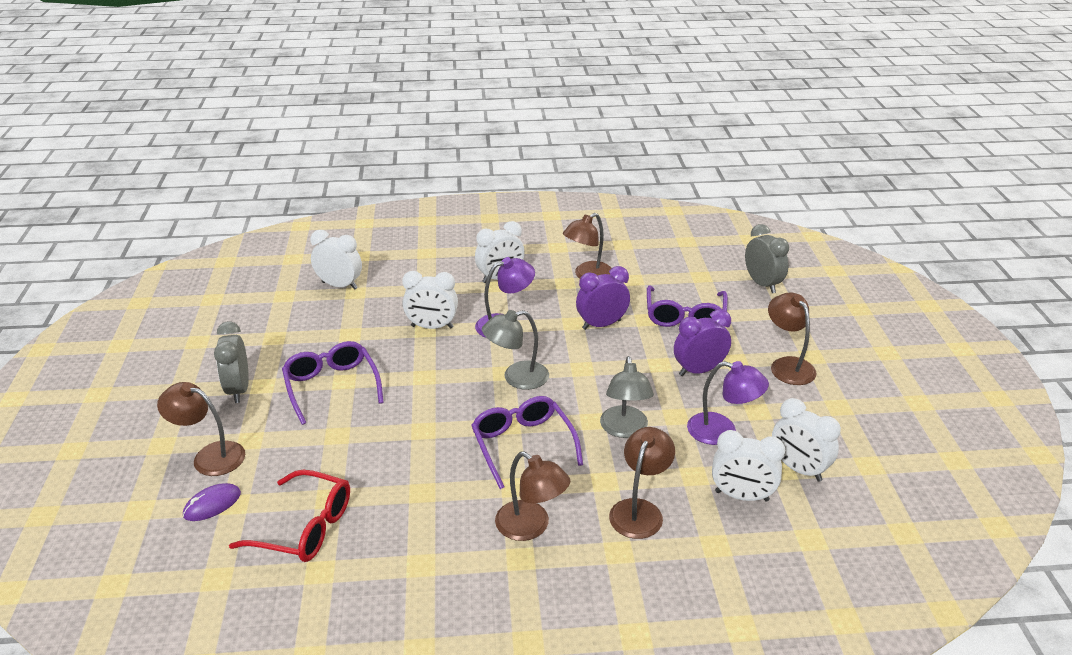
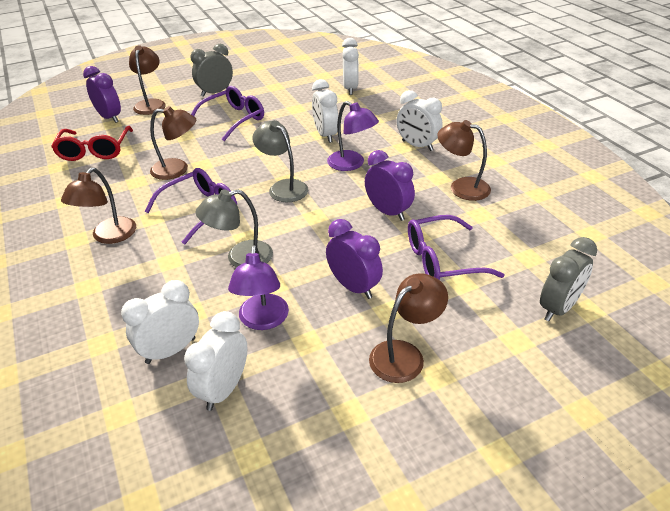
camera: 70 degrees right, 5 degrees up
(212, 504) = (109, 117): purple mouse -> purple clock
(639, 510) = (138, 288): brown lamp -> brown lamp (177, 169)
(741, 496) = (170, 350): white clock -> white clock turned 60 degrees clockwise

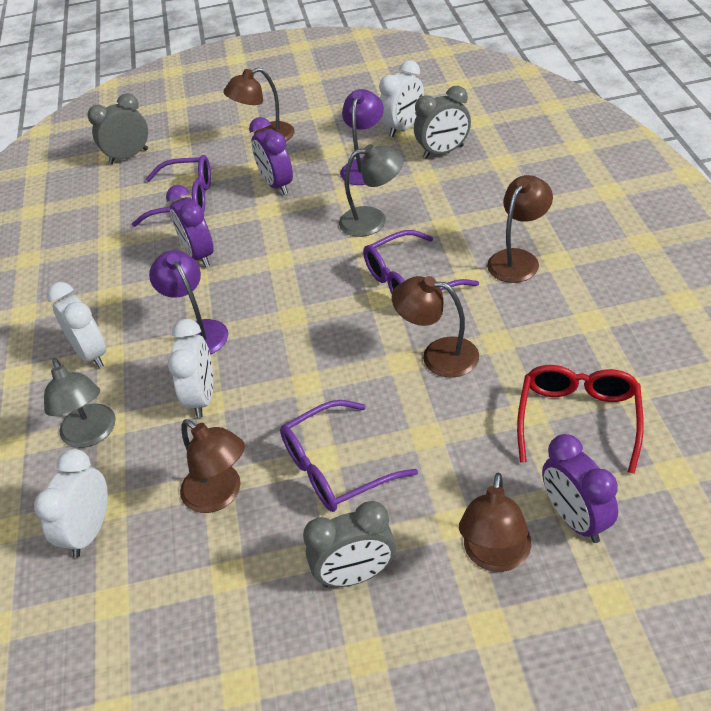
camera: 160 degrees left, 5 degrees up
(170, 350) = (443, 152): white clock -> grey clock
(283, 187) = (301, 304): grey lamp -> grey lamp (91, 435)
(461, 187) = (97, 278): brown lamp -> brown lamp (220, 495)

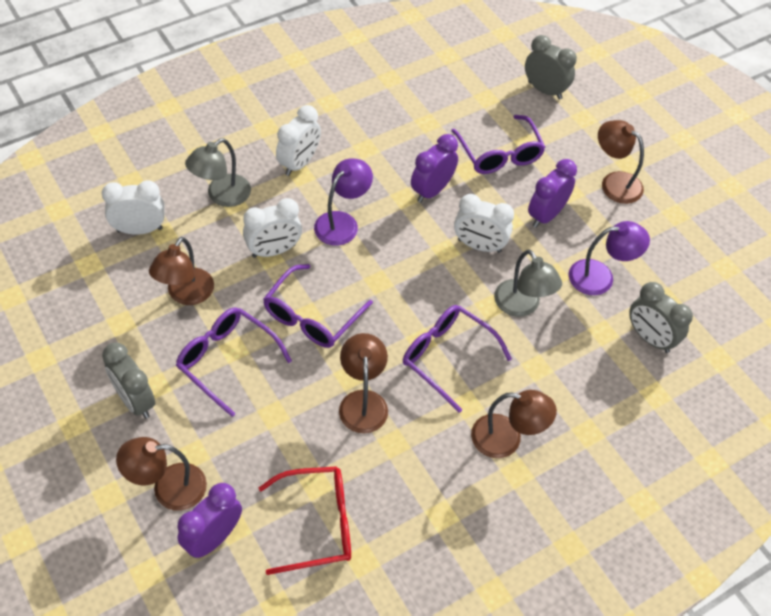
camera: 60 degrees right, 10 degrees up
(311, 379) = (311, 317): none -> purple glasses
(403, 127) = (677, 293): white clock -> white clock (479, 246)

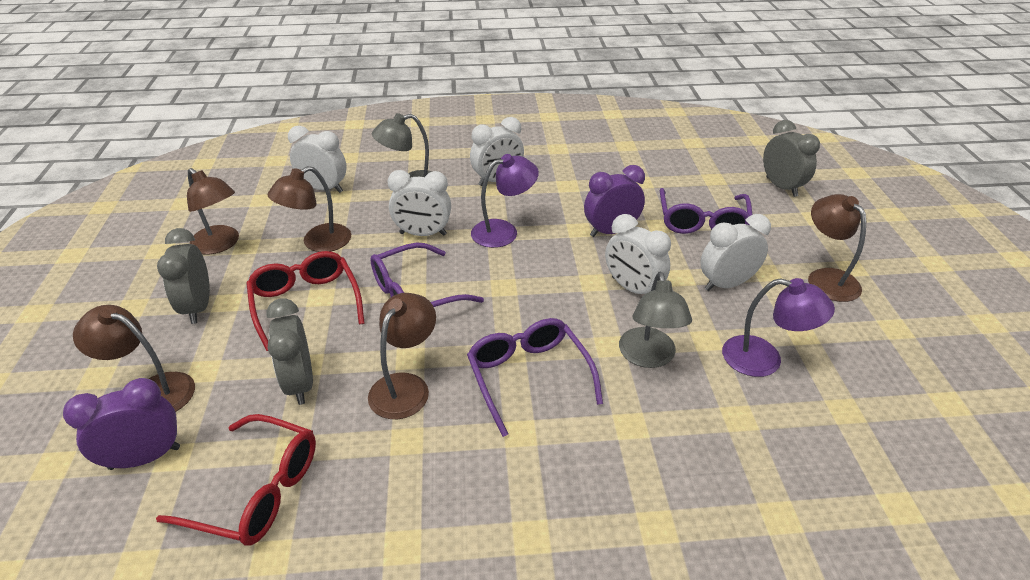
camera: 30 degrees right, 15 degrees down
(226, 360) = (306, 303): purple glasses -> red glasses
(507, 439) = (543, 490): brown lamp -> brown lamp (220, 245)
(546, 215) = (726, 284): purple clock -> white clock
(650, 338) = (802, 446): grey clock -> grey clock (300, 383)

